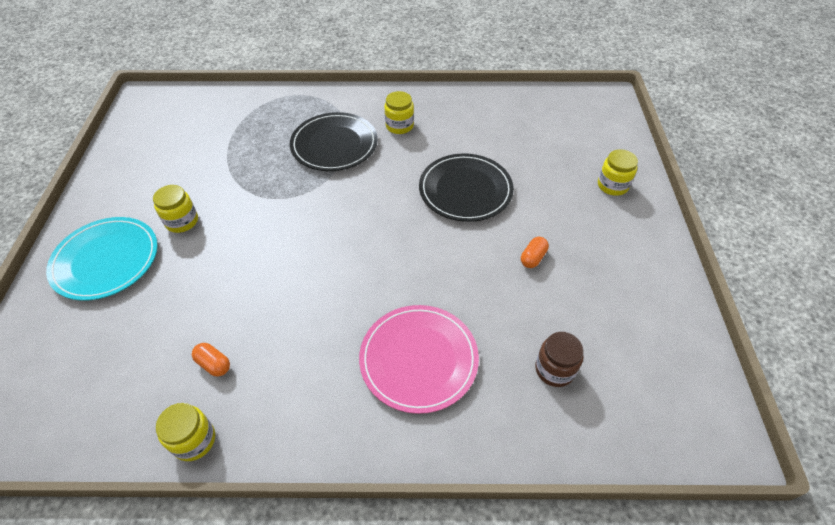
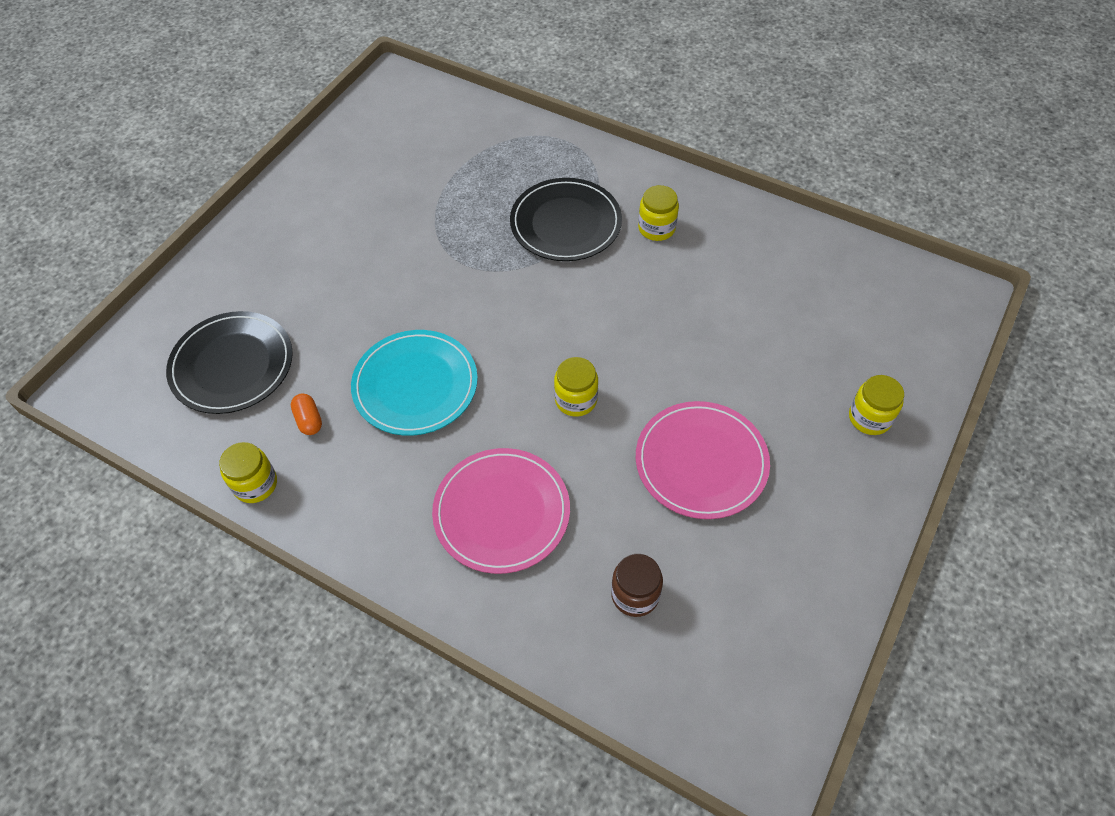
camera: 30 degrees right, 5 degrees up
(106, 260) = (267, 265): turquoise plate -> turquoise plate (415, 385)
(182, 221) = (357, 252): yellow jar -> yellow jar (576, 400)
(465, 190) = (680, 344): black plate -> black plate (232, 365)
(533, 258) = (701, 462): orange capsule -> pink plate

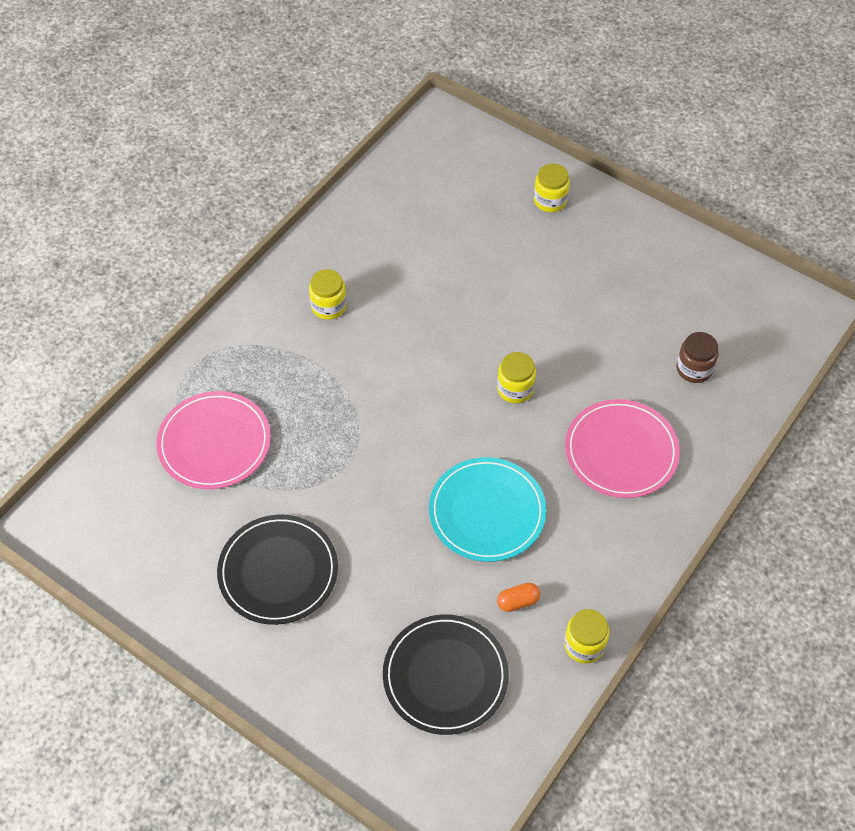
camera: 85 degrees left, 0 degrees up
(565, 223) = (308, 377): black plate -> black plate (278, 571)
(701, 462) = (582, 311): pink plate -> pink plate (214, 443)

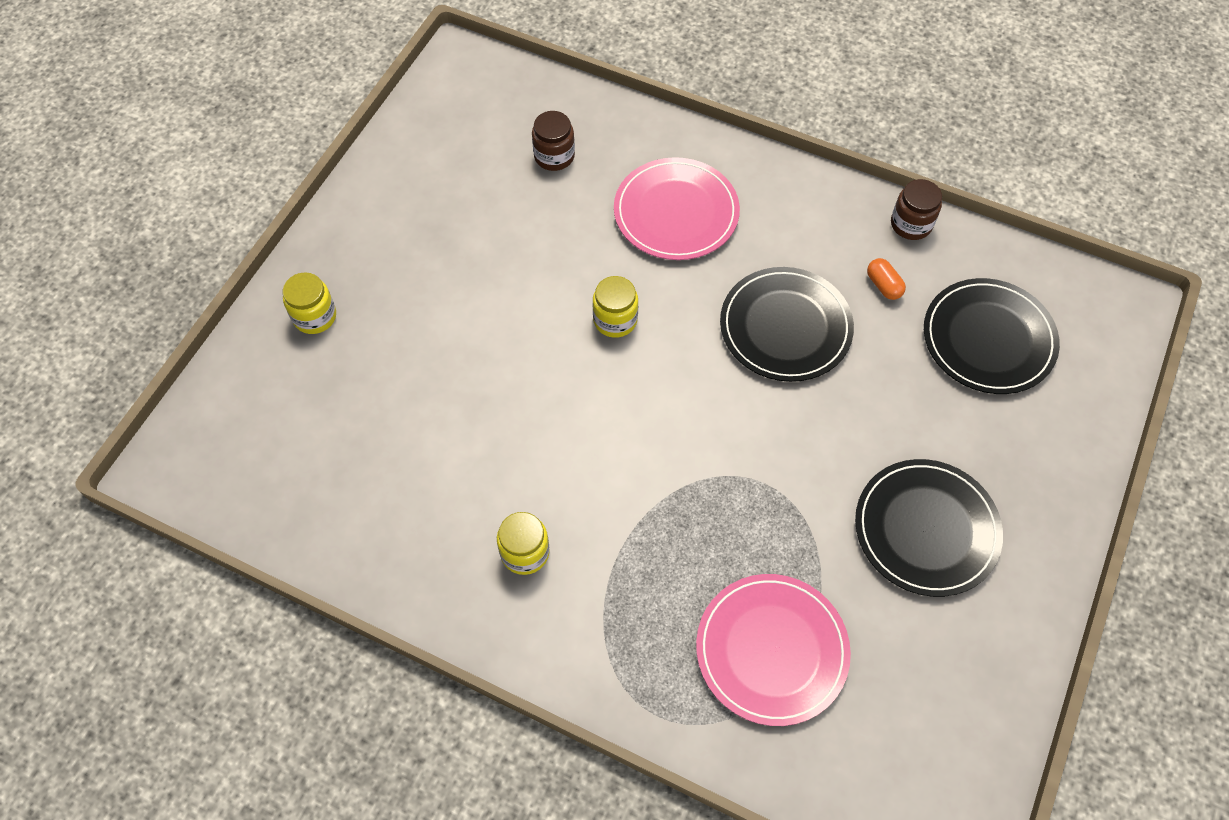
camera: 100 degrees left, 5 degrees up
(487, 512) = (785, 327): turquoise plate -> black plate
(584, 645) = (911, 224): yellow jar -> brown jar

